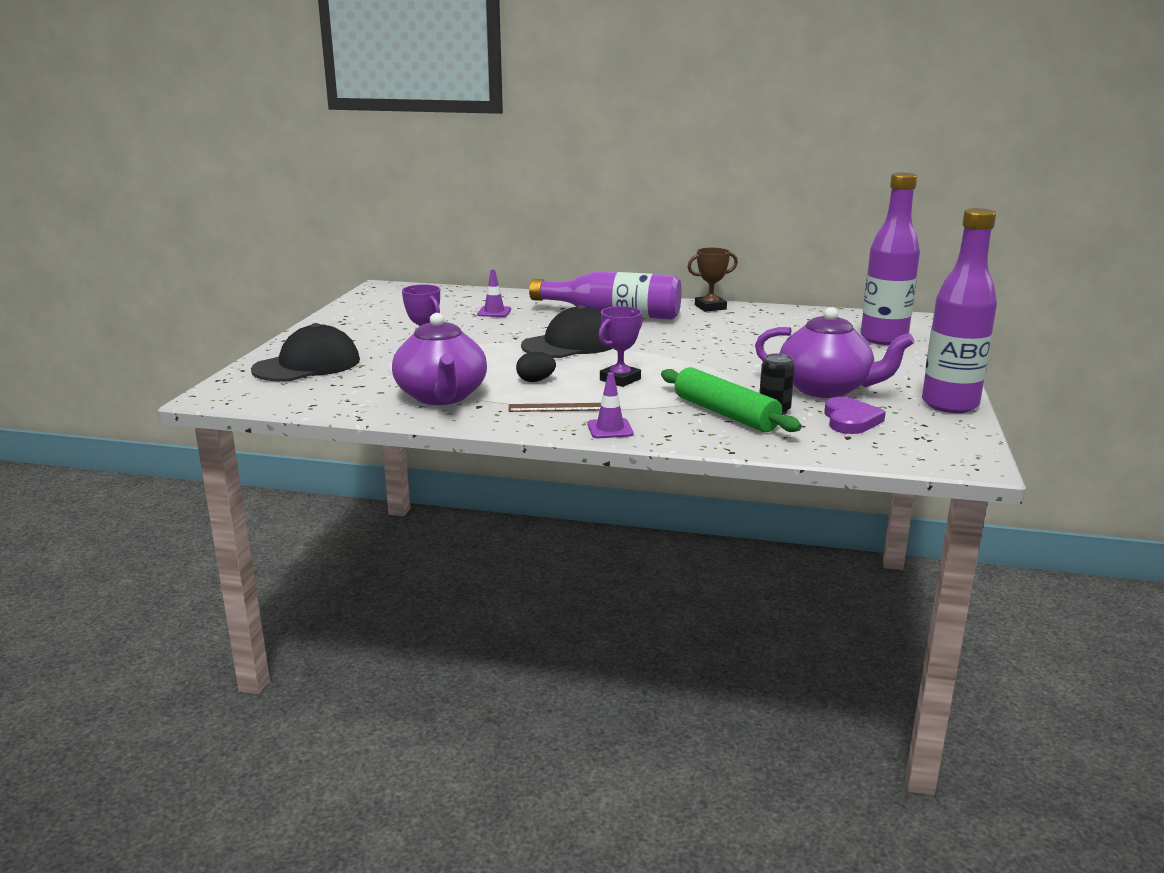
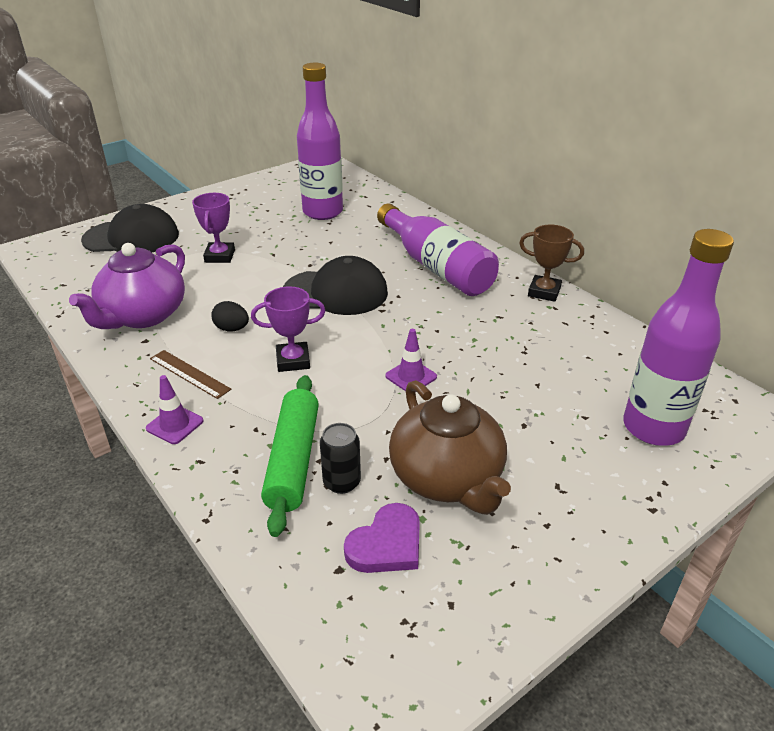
camera: 40 degrees right, 15 degrees up
(494, 312) = (349, 224): purple traffic cone -> purple traffic cone (411, 376)
(826, 389) = (447, 478): purple teapot -> brown teapot
(950, 404) = (539, 589): purple bottle -> purple bottle (322, 212)

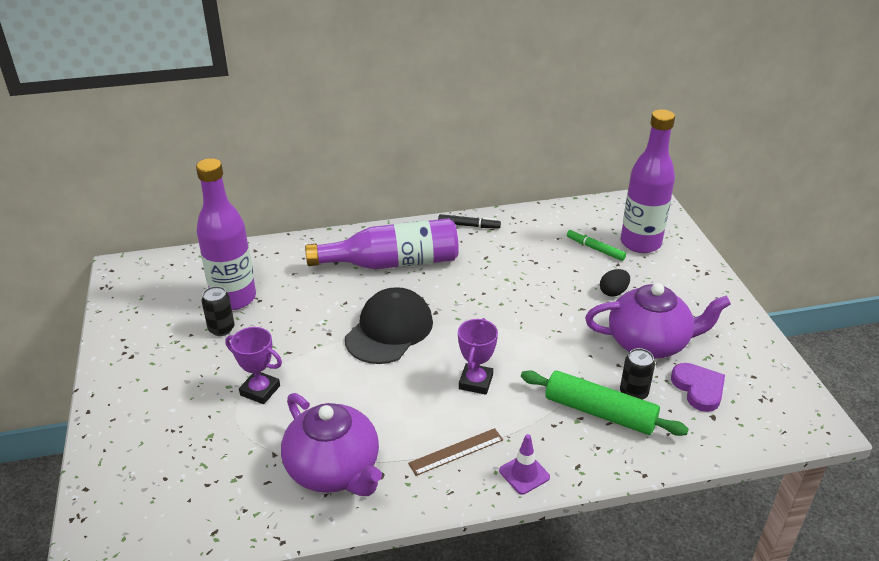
camera: 65 degrees left, 0 degrees up
(131, 237) = (152, 455): black cap -> none
(232, 329) = (402, 409): black egg -> black egg (613, 292)
(282, 219) = (221, 329): none -> black can
(411, 376) = (534, 324): purple traffic cone -> none
(447, 478) = (649, 342): brown teapot -> purple teapot
(544, 292) = (468, 225): brown trophy -> black marker
(597, 391) = (595, 249): none -> green marker

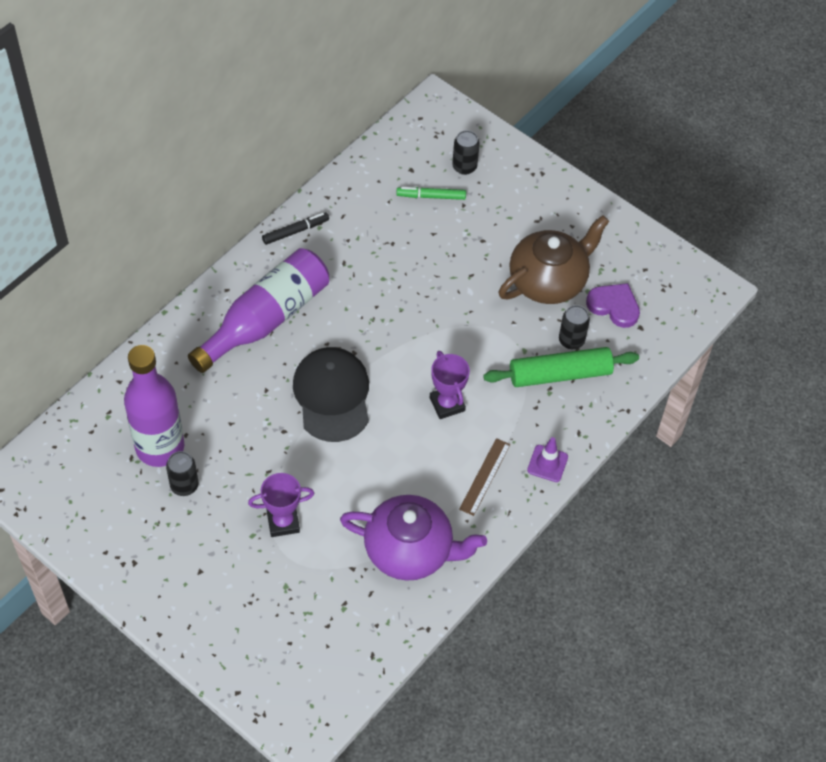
camera: 40 degrees left, 20 degrees up
(613, 292) = (483, 241): black egg -> none
(640, 243) = (464, 167): purple bottle -> black can
(649, 342) = (548, 281): purple teapot -> brown teapot

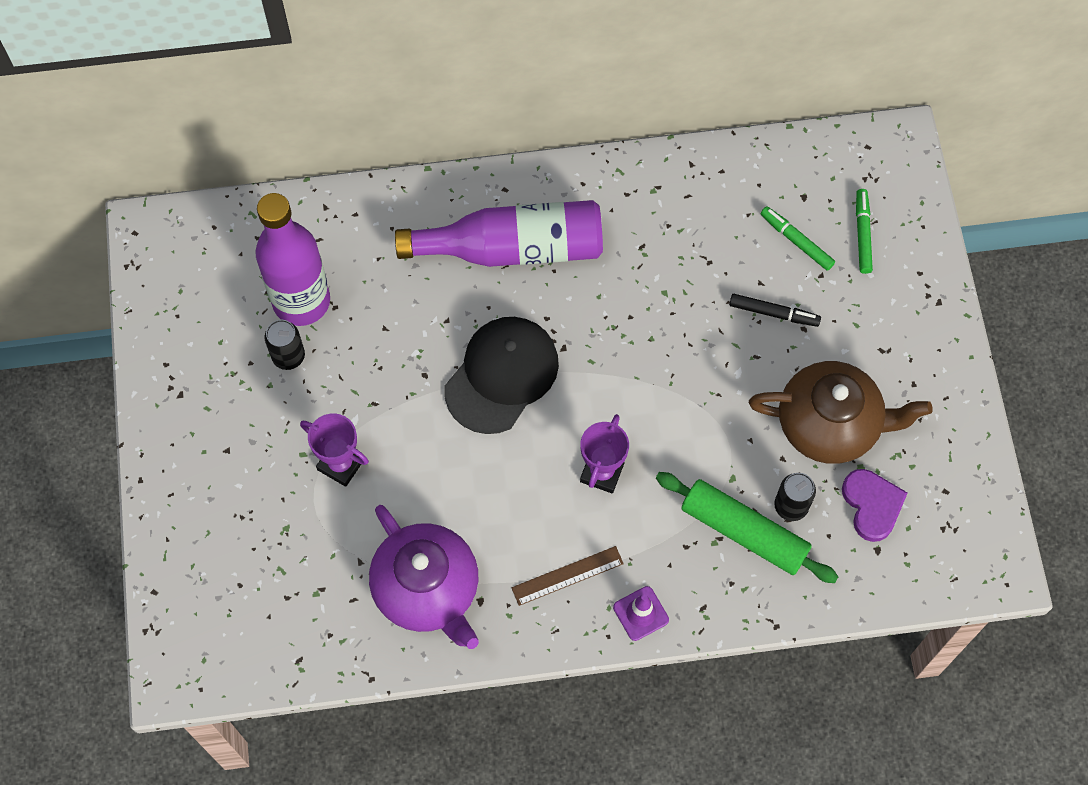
camera: 45 degrees right, 10 degrees up
(295, 231) = (626, 177): black marker -> black marker (773, 313)
(464, 167) = (862, 234): black can -> green marker

